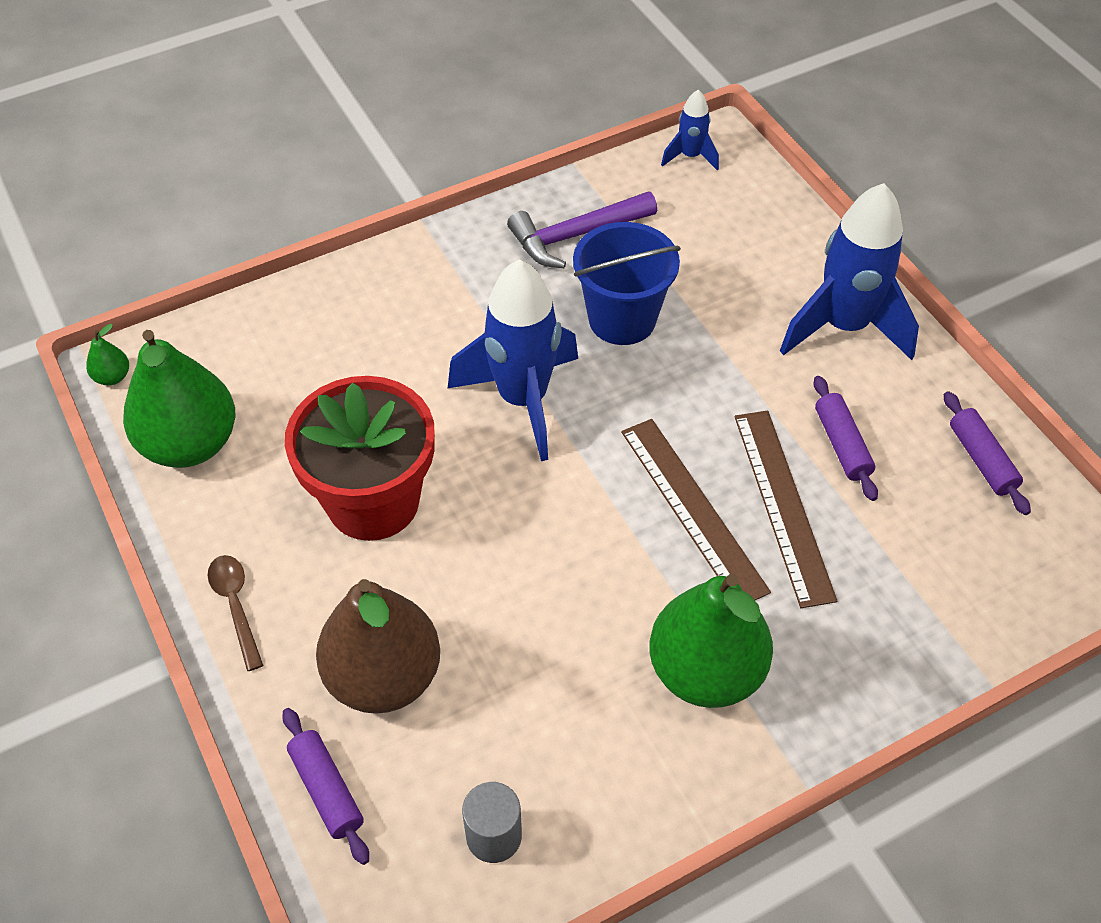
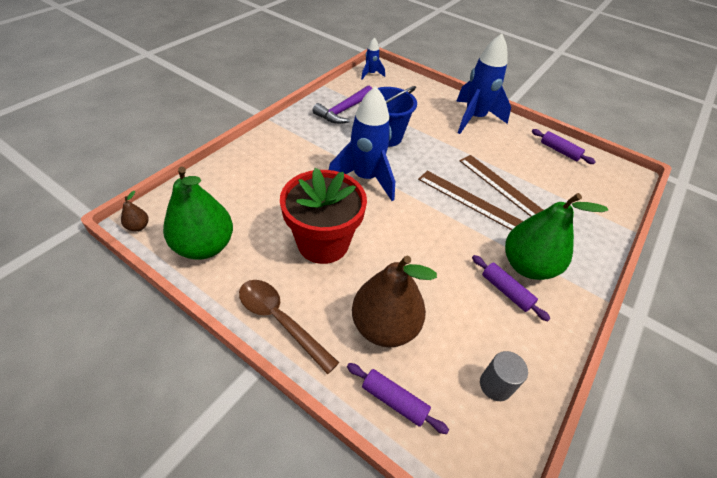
camera: 30 degrees left, 5 degrees down
(112, 377) = (138, 226): green pear -> brown pear
(236, 605) = (280, 320): brown spoon -> brown spoon, size x1.59
(841, 444) = (507, 159): purple rolling pin -> purple rolling pin (506, 291)

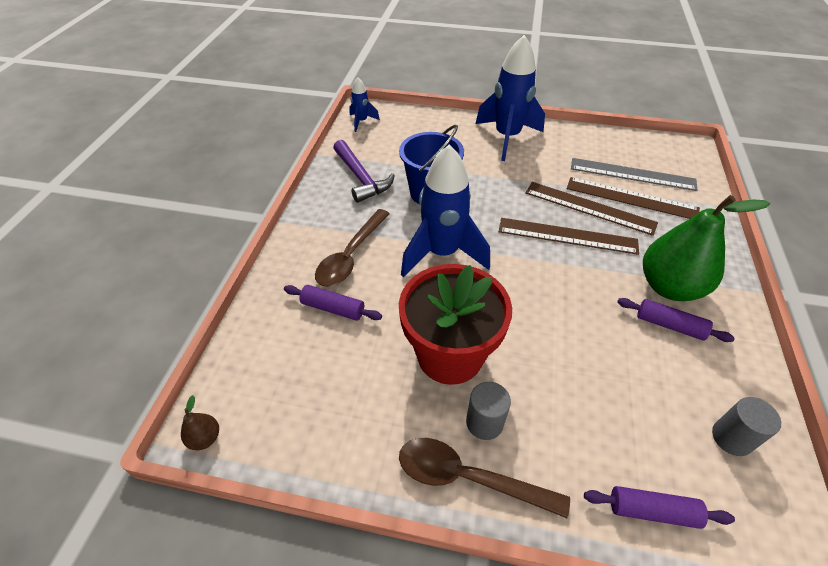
camera: 20 degrees left, 0 degrees up
(204, 246) = (312, 425): green pear -> none
(300, 157) = (350, 256): none -> brown spoon
(316, 293) = (484, 422): none -> grey cylinder
(343, 110) = (361, 178): purple hammer -> purple hammer turned 45 degrees counterclockwise
(384, 326) = (583, 426): brown pear -> none
(545, 194) = (631, 198): none -> brown ruler
(559, 151) = (612, 145): purple rolling pin -> purple rolling pin (333, 308)
(560, 177) = (632, 174): none -> grey ruler

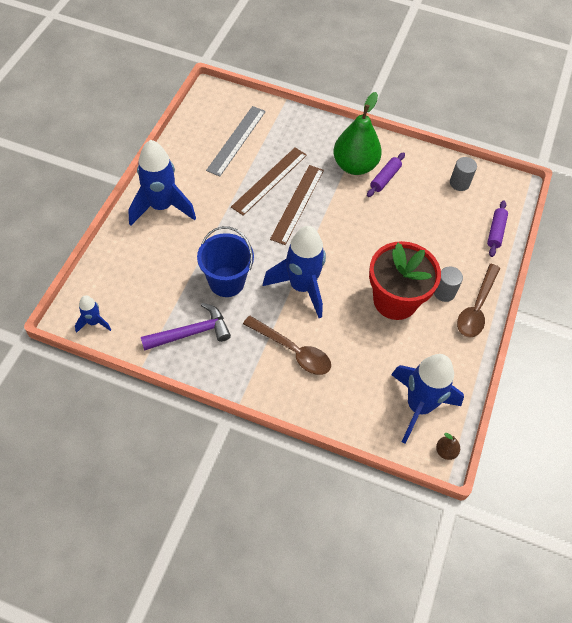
camera: 85 degrees left, 10 degrees up
(278, 397) = (418, 406): none -> blue rocket
(333, 308) = (346, 368): purple rolling pin -> none
(631, 198) = (265, 152): brown ruler -> none

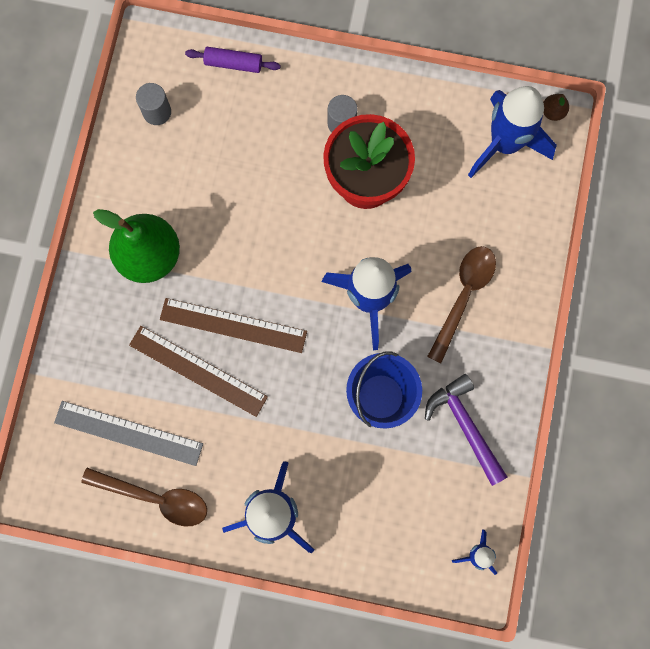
camera: 95 degrees left, 20 degrees up
(385, 178) = (166, 212): purple rolling pin -> none
(476, 308) = (357, 84): brown spoon -> brown spoon (155, 498)

